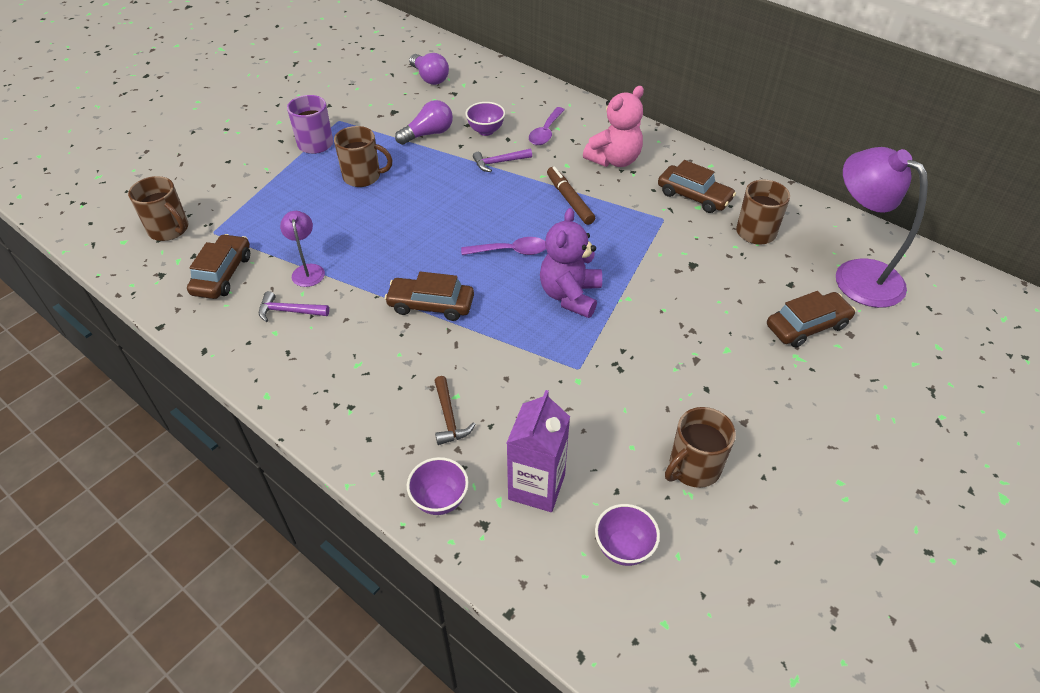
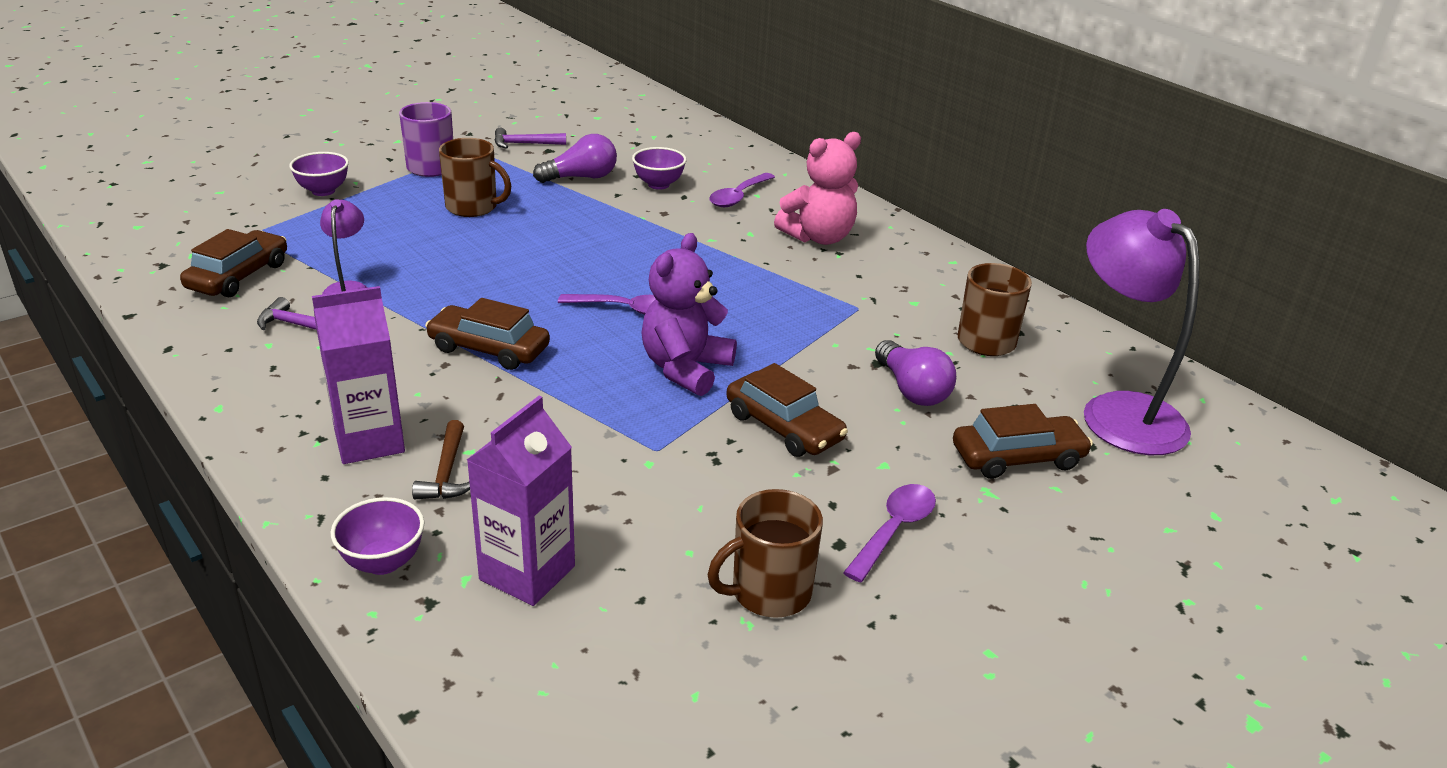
camera: 10 degrees right, 15 degrees down
(169, 229) = (200, 223): brown mug -> none
(385, 402) = (369, 441): none -> purple carton
(430, 78) = (613, 124): purple light bulb -> purple light bulb (912, 390)
(499, 163) = (659, 218): purple hammer -> purple hammer (524, 144)
(569, 200) = (735, 269): brown marker -> none
(623, 548) = (617, 669): purple bowl -> purple bowl (323, 191)
(694, 196) = (913, 290): brown car -> brown car (784, 427)
(751, 401) = (894, 530): none -> purple spoon

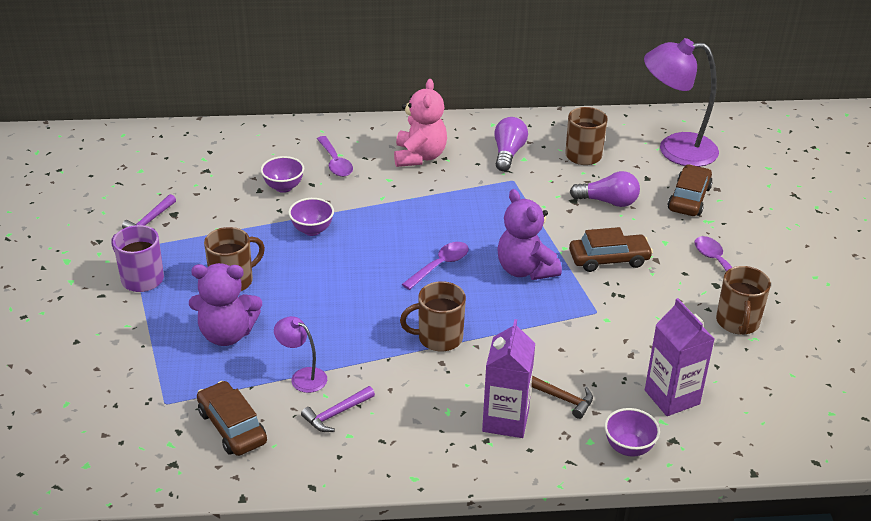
camera: 55 degrees left, 5 degrees up
(323, 191) = (126, 346): purple bowl -> purple bowl (312, 230)
(384, 230) = (227, 334): none -> purple teddy bear
(489, 349) = (439, 338): brown car -> brown mug
(581, 177) = (237, 216): purple light bulb -> purple light bulb (508, 153)

